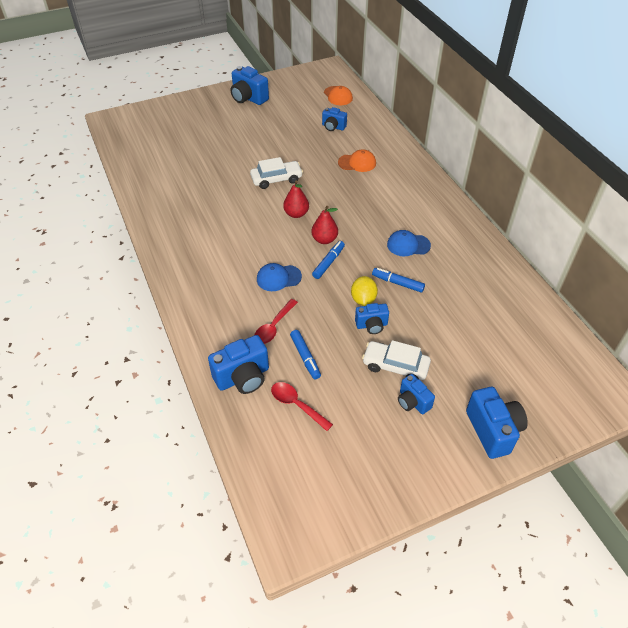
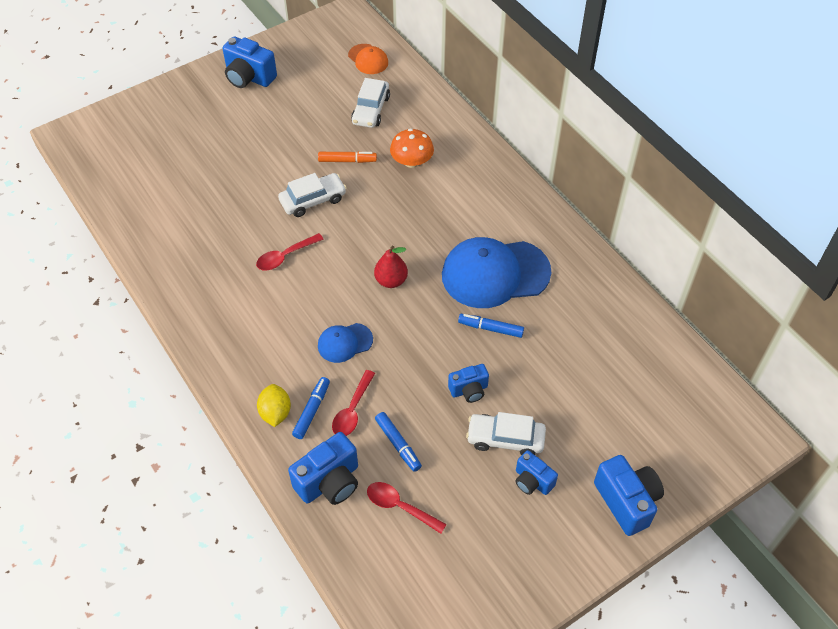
camera: 10 degrees left, 5 degrees up
(246, 213) = (285, 256): none -> red spoon
(296, 214) = (348, 248): red pear -> none
(308, 157) = (347, 160): none -> orange marker
(328, 263) = (402, 312): blue marker -> blue marker (312, 411)
(333, 127) = (371, 110): blue camera -> white car
(357, 163) = (412, 161): orange cap -> orange mushroom
(363, 299) = (453, 357): yellow lemon -> yellow lemon (275, 413)
(408, 245) = (495, 273): blue cap -> blue cap, size x2.04

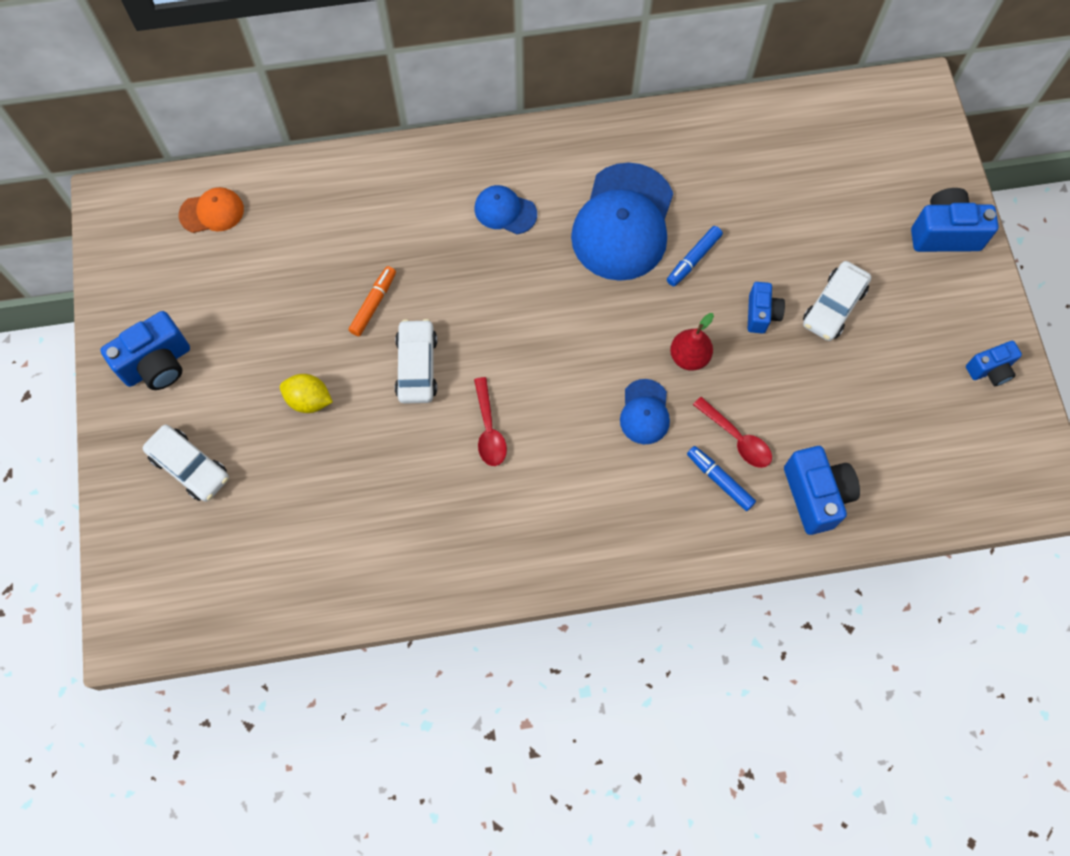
camera: 65 degrees left, 15 degrees up
(275, 413) = (706, 519): yellow lemon -> yellow lemon (309, 400)
(371, 110) = (303, 244): white car -> white car (190, 467)
(391, 280) = (581, 330): red pear -> red pear (689, 357)
(398, 444) = (797, 410): blue marker -> none
(400, 506) = (871, 438): red spoon -> none
(412, 161) = (414, 235): orange mushroom -> none
(461, 202) = (505, 211): none -> blue cap
(532, 481) = (891, 304): blue camera -> blue camera (990, 370)

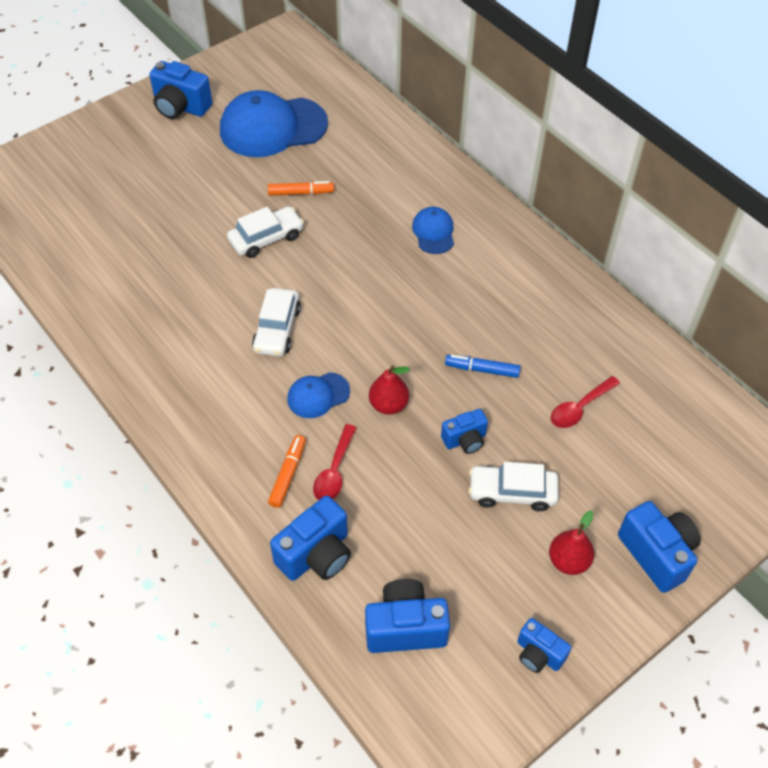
camera: 60 degrees right, 15 degrees down
(190, 467) = (114, 156): white car -> white car (277, 329)
(212, 212) = (313, 81): orange cap -> none
(309, 400) = (201, 192): yellow lemon -> none
(489, 430) = (240, 302): red spoon -> red spoon (579, 408)
(623, 222) = (480, 308): blue cap -> blue cap (273, 127)
(720, 480) = (288, 474): blue marker -> orange marker
(919, 301) = (568, 561): none -> red pear
(920, 458) = (405, 627): none -> blue camera

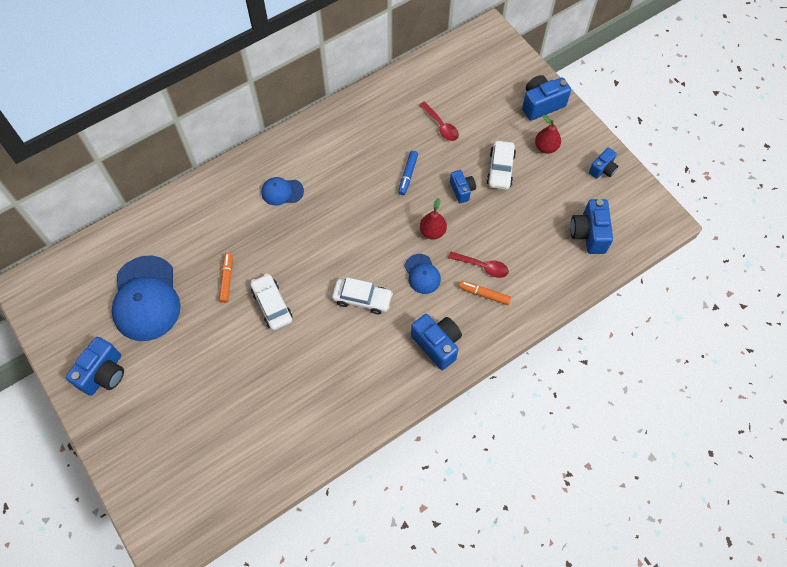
camera: 85 degrees left, 10 degrees up
(316, 554) = (542, 279): blue camera -> blue camera (437, 344)

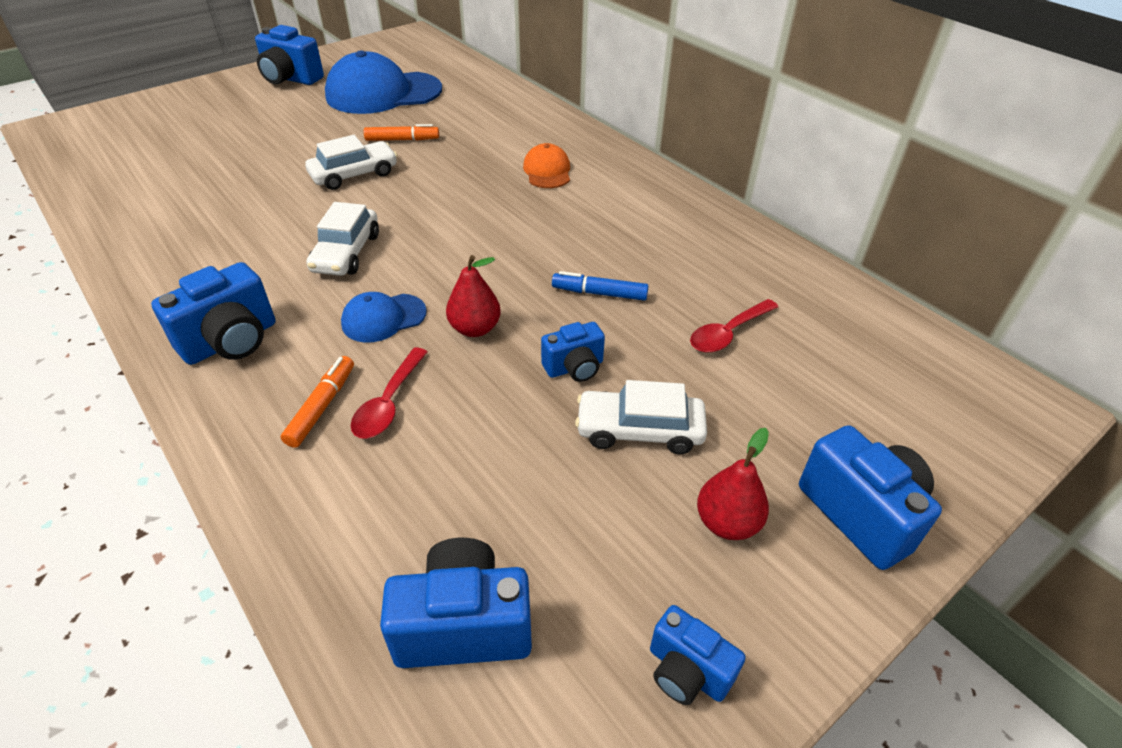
camera: 85 degrees right, 20 degrees down
(282, 192) = (547, 171): blue cap -> orange cap

